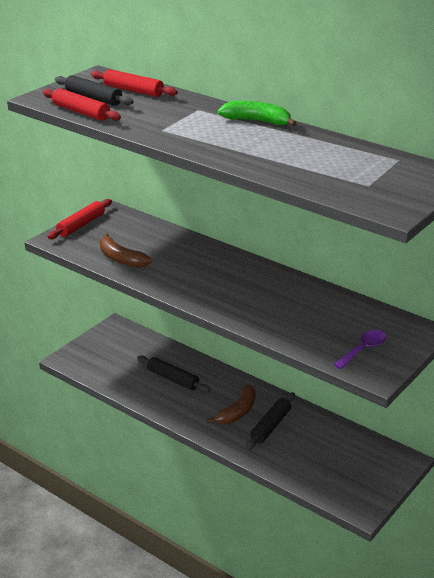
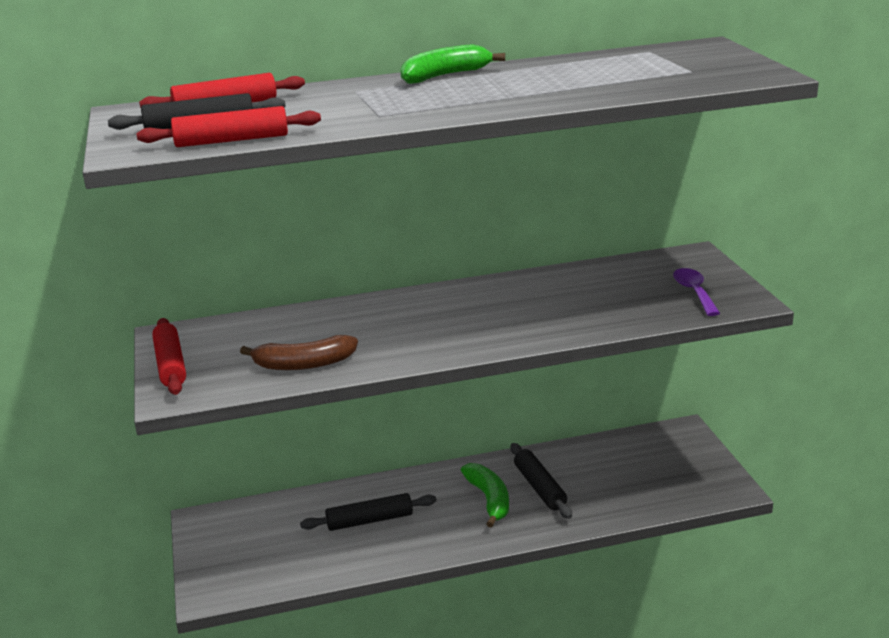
camera: 50 degrees left, 5 degrees down
(237, 412) = (489, 500): brown banana -> green banana

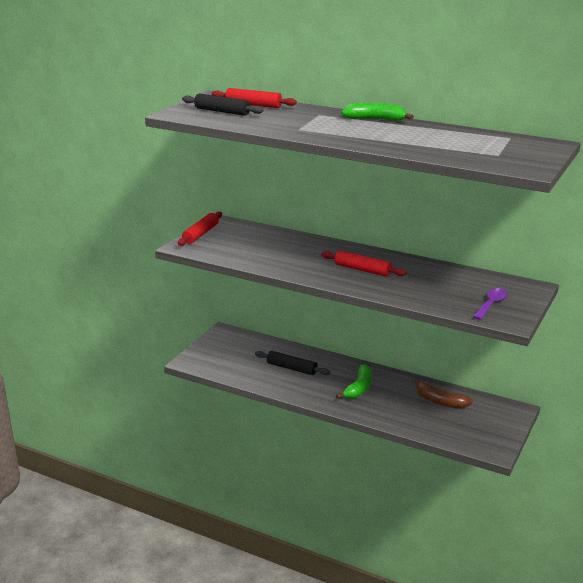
camera: 40 degrees right, 0 degrees up
(231, 140) = (218, 121): red rolling pin -> red rolling pin (362, 270)
(304, 364) = (250, 256): brown banana -> brown banana (440, 401)
(539, 487) = (392, 396): black rolling pin -> none

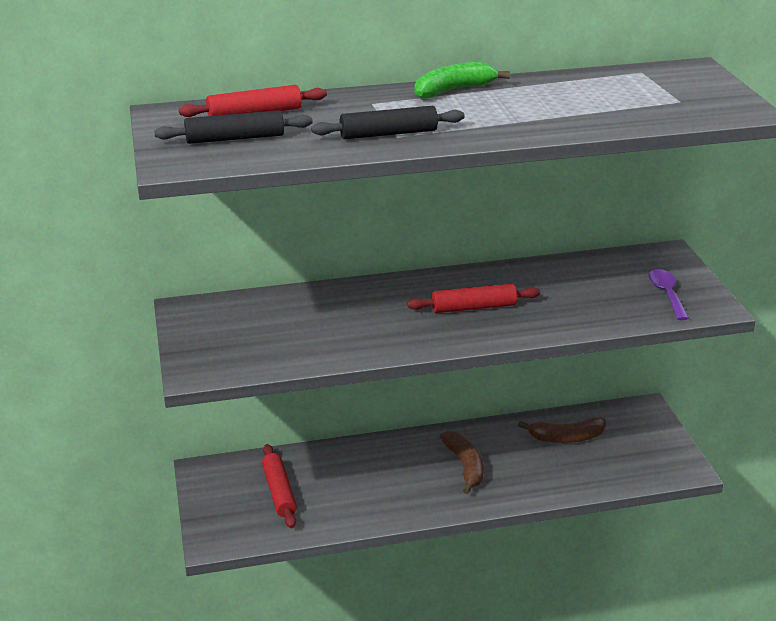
camera: 40 degrees left, 5 degrees up
(201, 234) = (191, 340): red rolling pin -> red rolling pin (279, 492)
(292, 368) = (356, 480): black rolling pin -> black rolling pin (388, 133)
(359, 388) = (465, 466): green banana -> brown banana

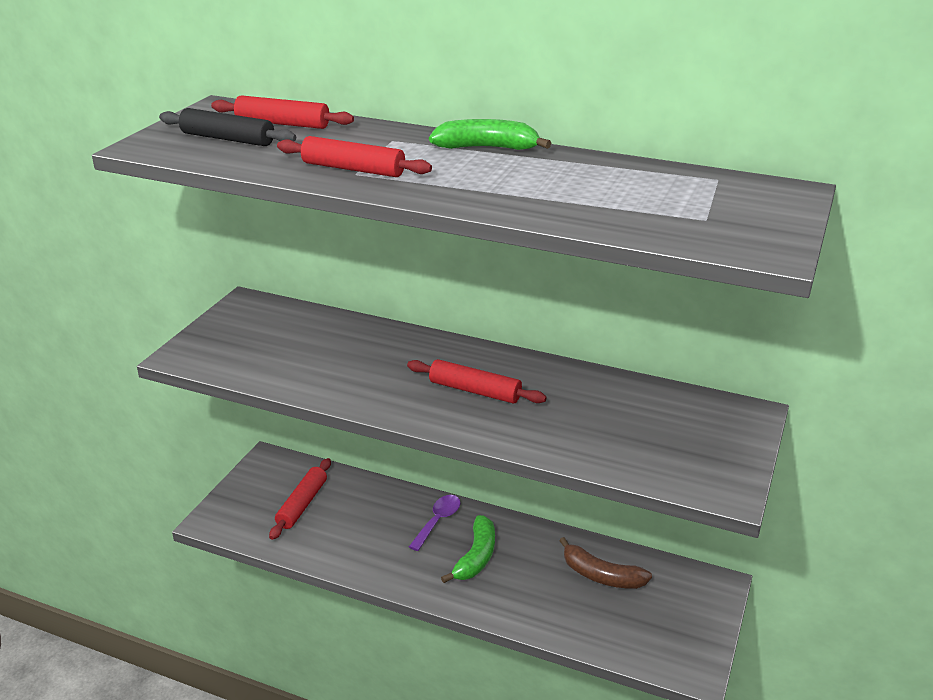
camera: 35 degrees right, 0 degrees up
(388, 133) = (353, 169): black rolling pin -> red rolling pin
(465, 466) = (476, 557): brown banana -> green banana
(666, 294) = (689, 454): purple spoon -> purple spoon (438, 521)

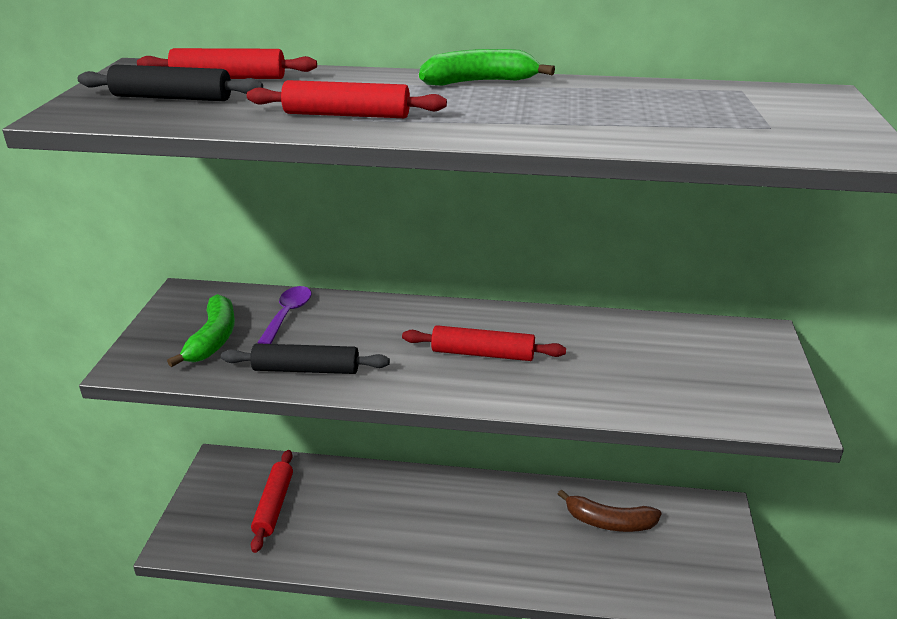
camera: 15 degrees left, 0 degrees up
(318, 381) = (306, 369): none -> black rolling pin
(438, 521) = (425, 496): purple spoon -> purple spoon (288, 314)
(476, 557) = (478, 527): green banana -> green banana (213, 339)

